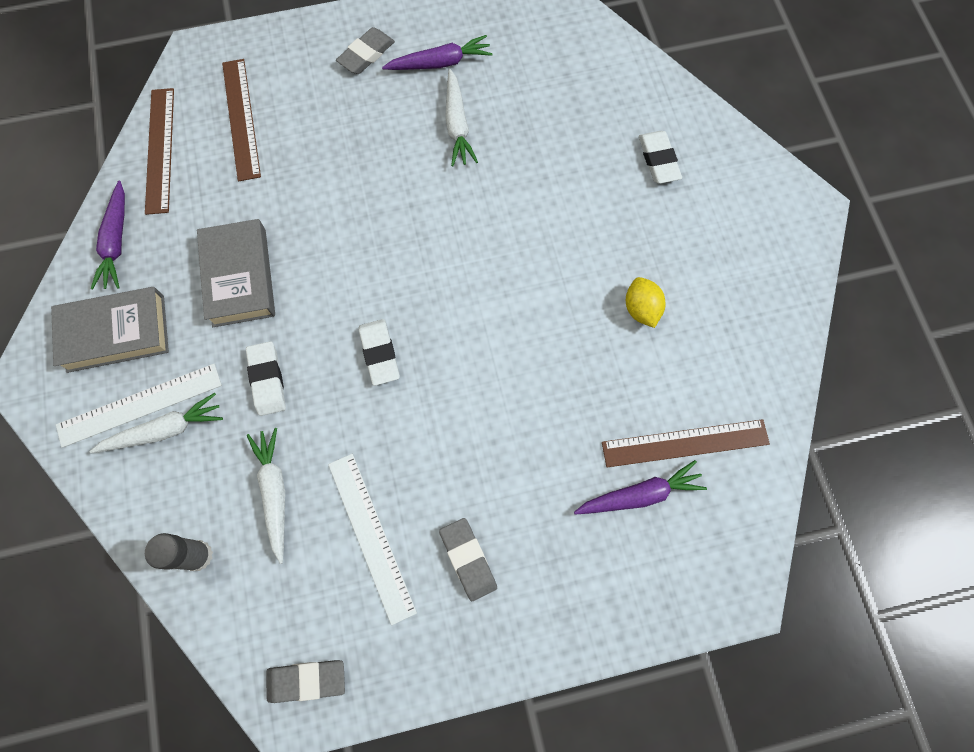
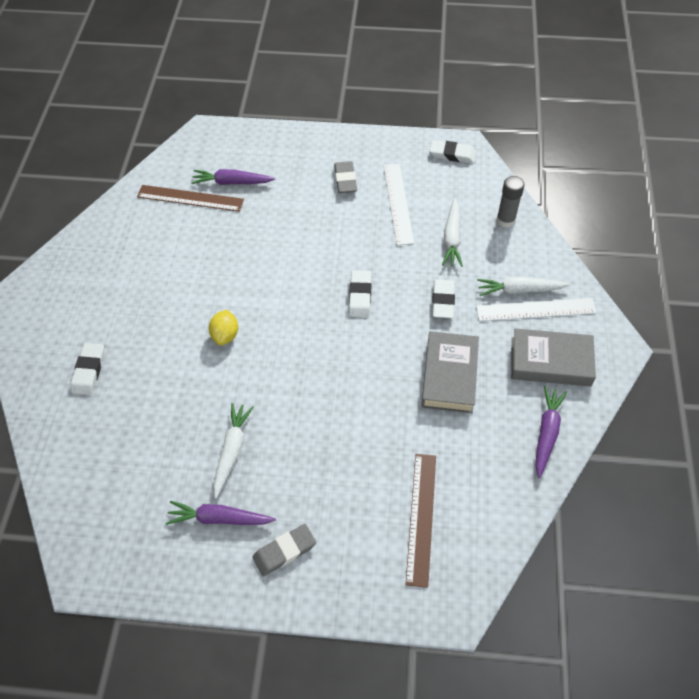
camera: 160 degrees left, 15 degrees down
(160, 150) = (501, 508): brown ruler -> none
(306, 680) = (452, 154): grey eraser -> white eraser
(641, 309) = (169, 274): yellow lemon -> yellow lemon (225, 335)

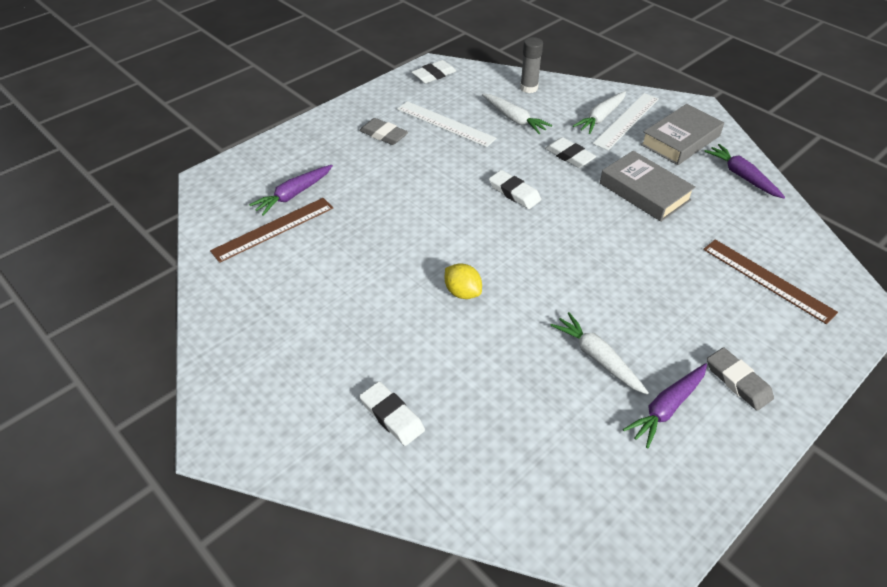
camera: 50 degrees left, 10 degrees down
(284, 551) = (738, 381): grey eraser -> grey eraser turned 45 degrees counterclockwise

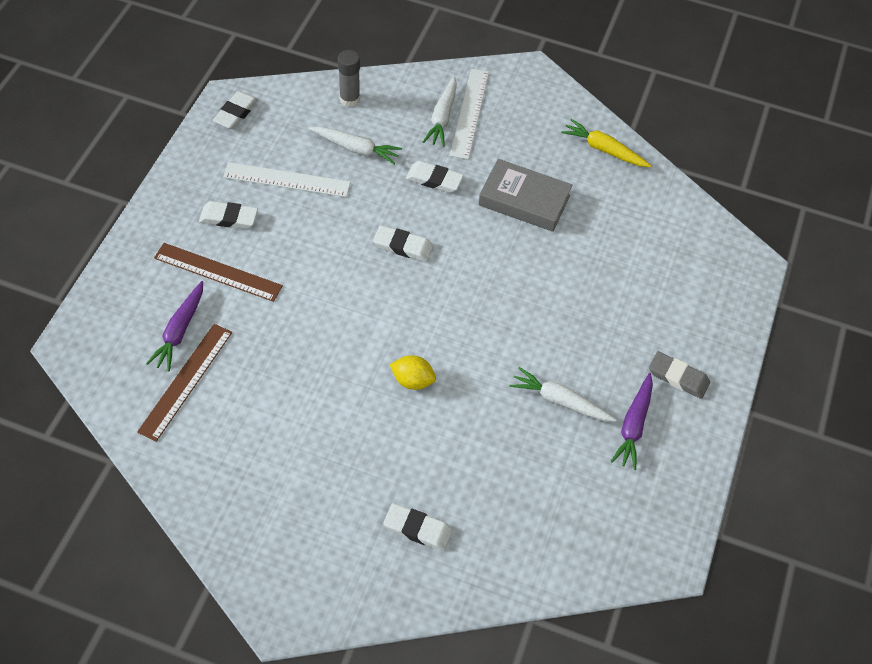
camera: 30 degrees left, 10 degrees up
(383, 135) = (229, 218): grey eraser -> white eraser
(680, 140) = (531, 122): grey book -> none
(742, 176) = (604, 149): purple carrot -> yellow carrot
(767, 280) = (666, 263): brown ruler -> brown ruler (218, 272)

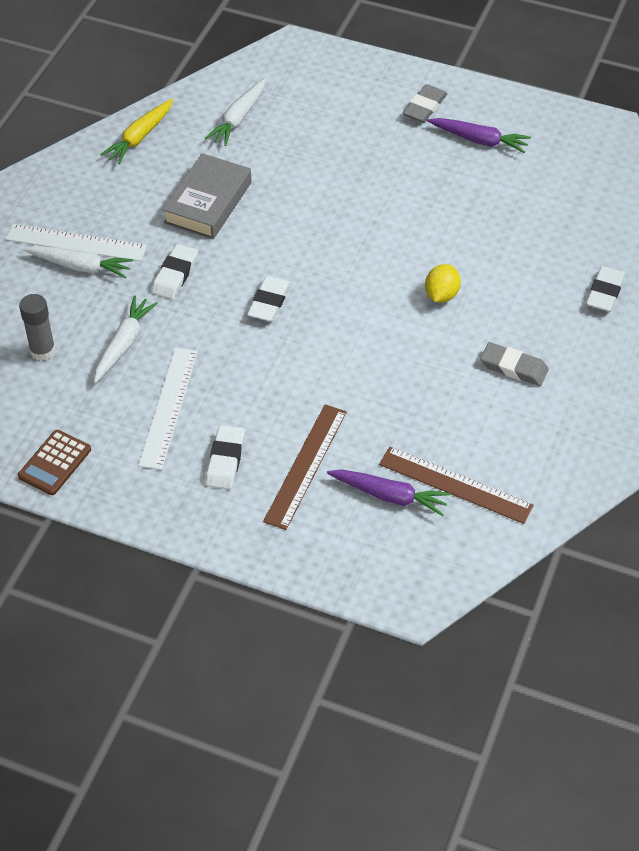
camera: 85 degrees left, 5 degrees down
(236, 113) = (54, 463): white eraser -> brown calculator
(319, 437) = (513, 367): none -> grey eraser
(560, 401) = (456, 188): white carrot -> white carrot (238, 119)

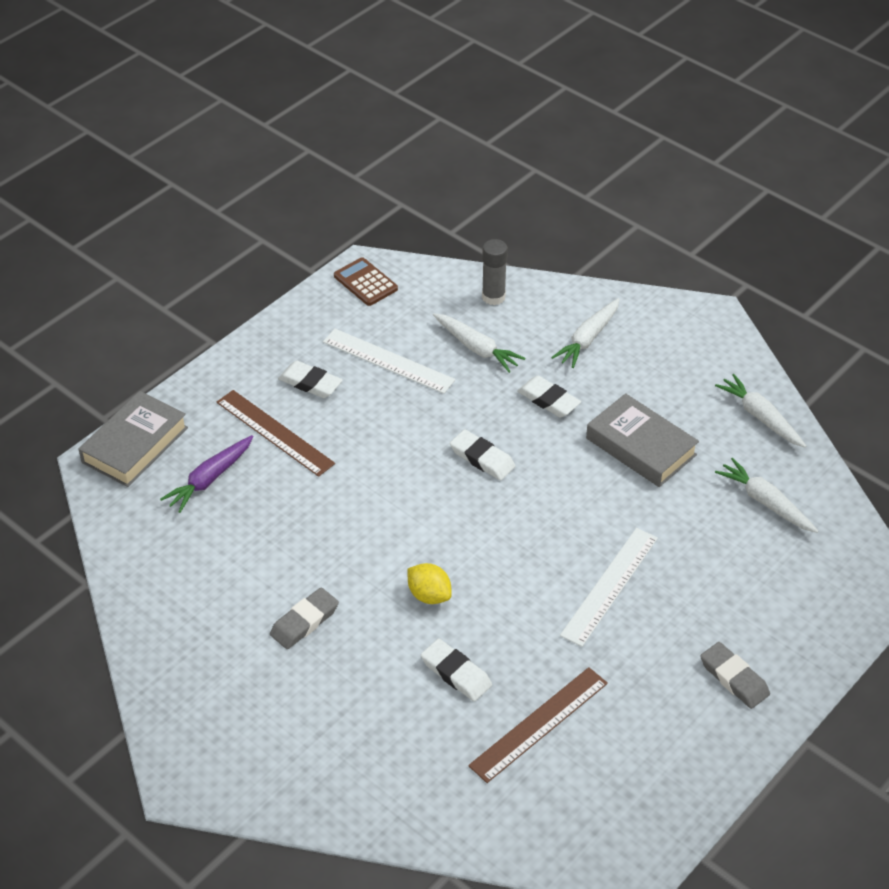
camera: 110 degrees right, 5 degrees down
(76, 243) = (621, 342): white ruler -> white ruler (609, 586)
(140, 137) = (760, 417): yellow carrot -> white carrot
(375, 578) = (134, 445): none -> grey book
(455, 485) = (194, 528): brown ruler -> brown ruler (539, 724)
(479, 140) = (656, 713): purple carrot -> none
(605, 292) = (365, 743): white eraser -> white eraser (456, 673)

